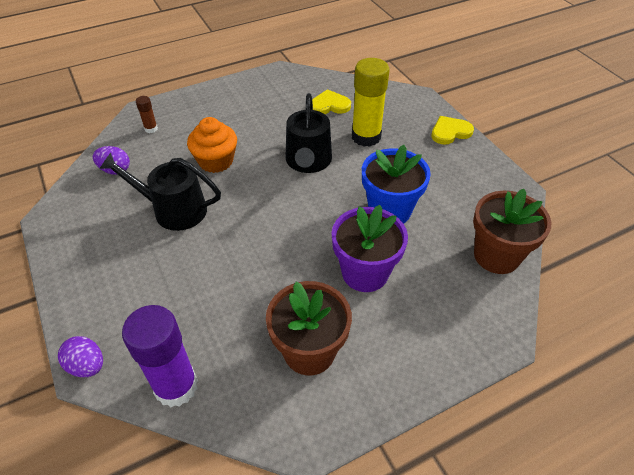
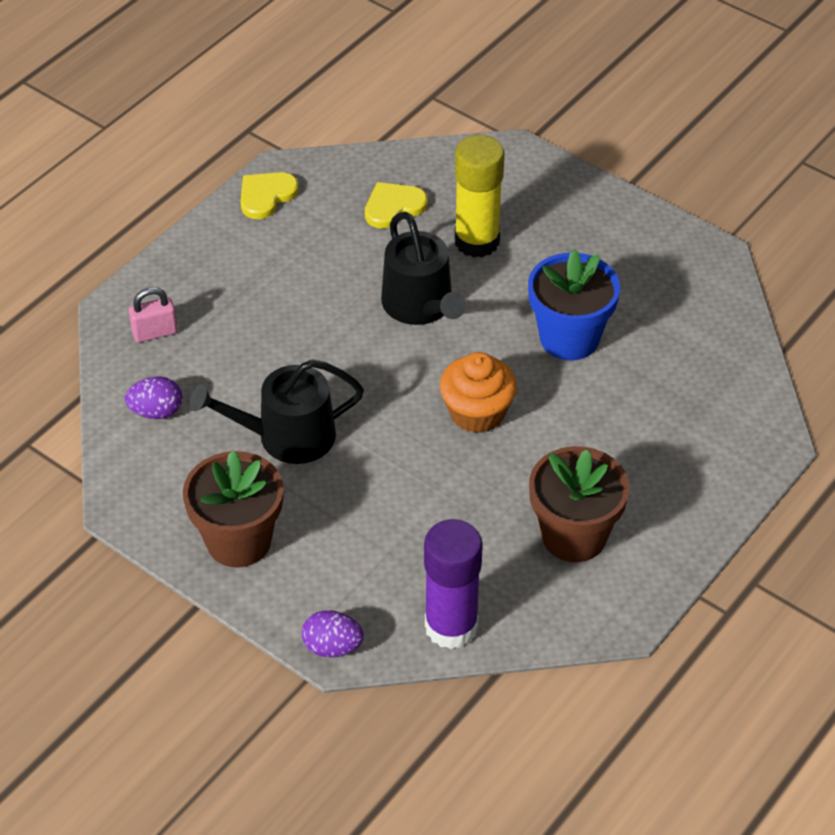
camera: 25 degrees left, 0 degrees up
(151, 129) = (155, 332): brown glue stick -> pink padlock
(216, 161) = (291, 349): orange cupcake -> orange cupcake (477, 412)
(365, 273) = (584, 427): purple flower pot -> none
(450, 132) = (587, 195): yellow heart -> yellow heart (266, 196)
(496, 255) = (726, 350): brown flower pot -> brown flower pot (238, 541)

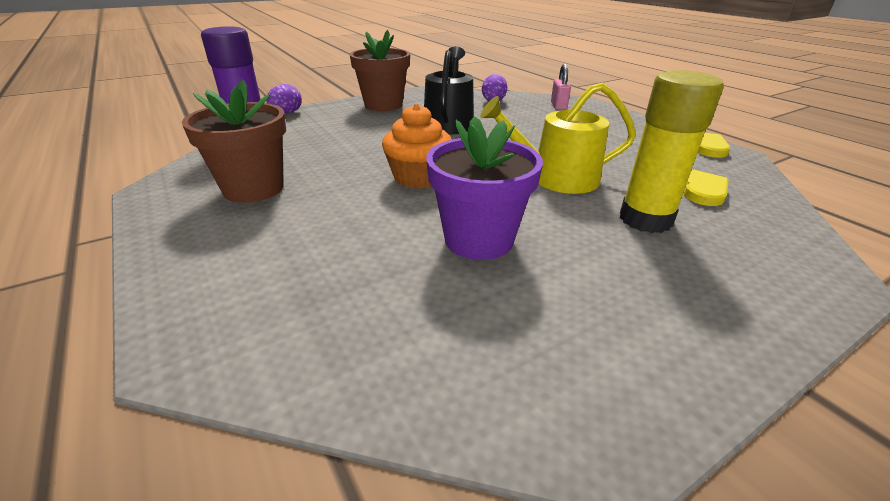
camera: 110 degrees right, 15 degrees down
(421, 306) = (556, 178): black watering can -> yellow watering can
(569, 338) = (479, 240): blue flower pot -> purple flower pot

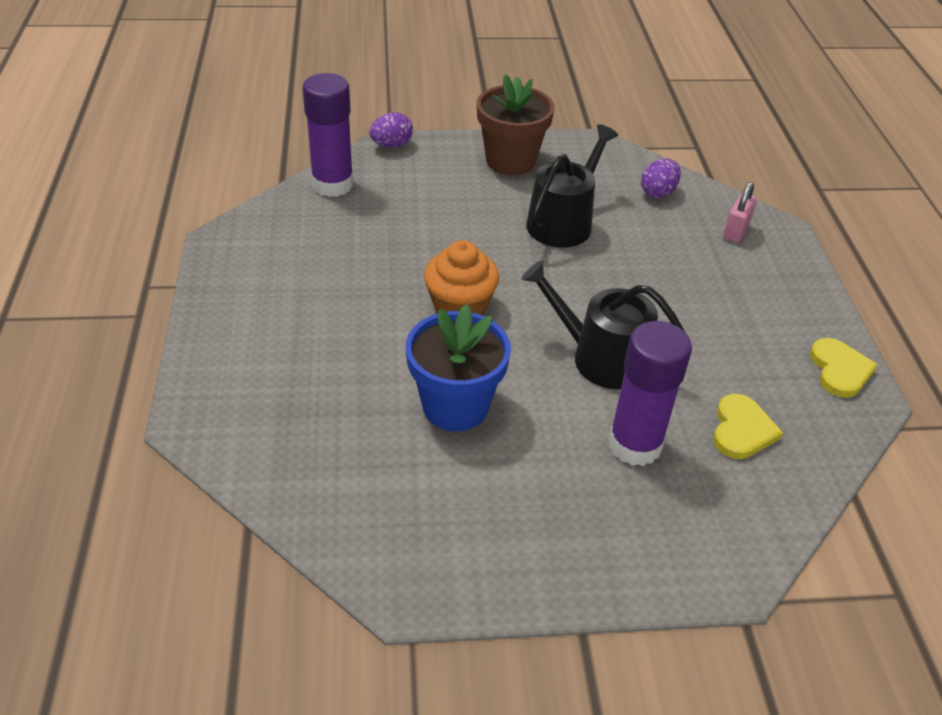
camera: 25 degrees right, 10 degrees up
(253, 189) = (302, 268): brown flower pot -> none
(479, 240) = (455, 406): purple flower pot -> blue flower pot
(556, 178) = (601, 358): yellow watering can -> black watering can
(645, 219) = (635, 445): yellow glue stick -> purple glue stick

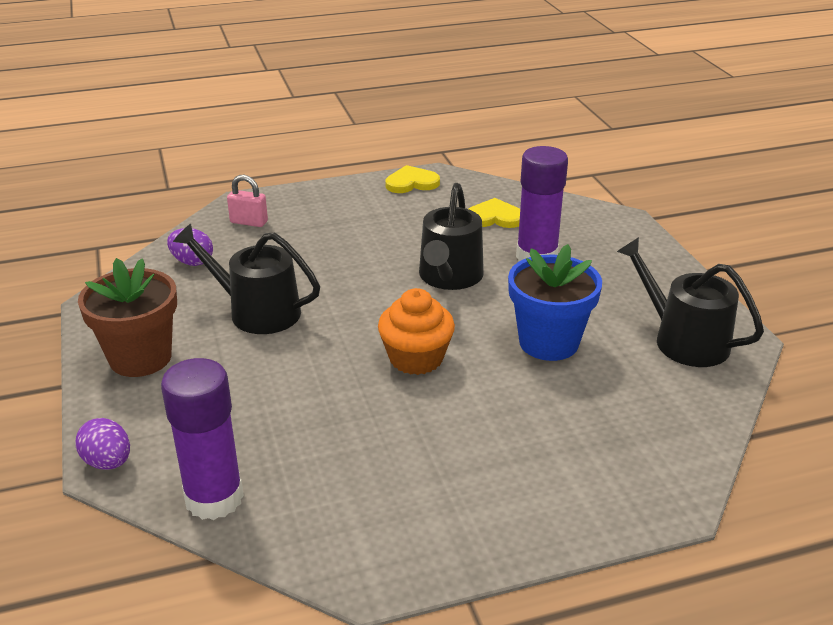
camera: 100 degrees left, 10 degrees down
(422, 529) = (683, 340): none -> black watering can

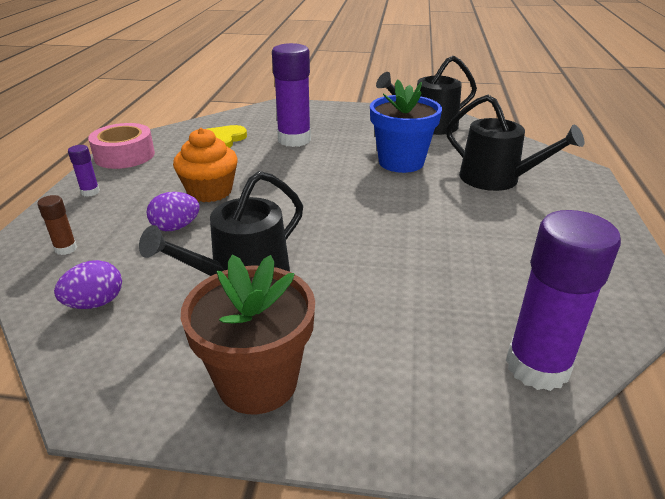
camera: 65 degrees left, 0 degrees up
(108, 462) = (451, 447): purple egg -> purple egg (176, 227)
(249, 222) = (66, 249): pink padlock -> brown glue stick
(335, 195) = (90, 192): none -> purple glue stick
(411, 183) = (124, 155): yellow heart -> pink tape
(416, 358) = (384, 213): orange cupcake -> orange cupcake (210, 191)
(449, 277) = (285, 174): black watering can -> black watering can (496, 179)

